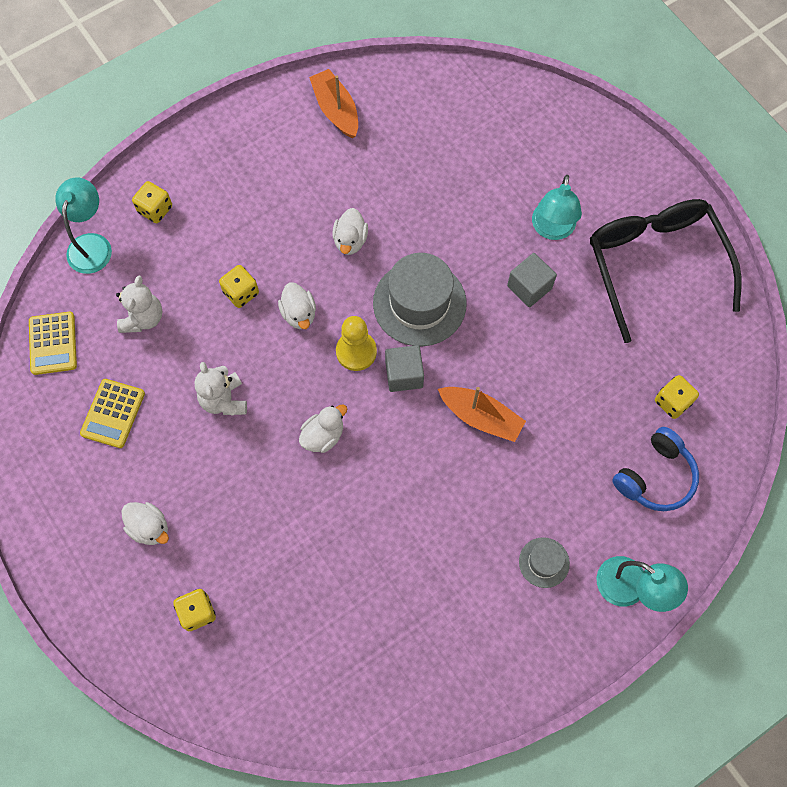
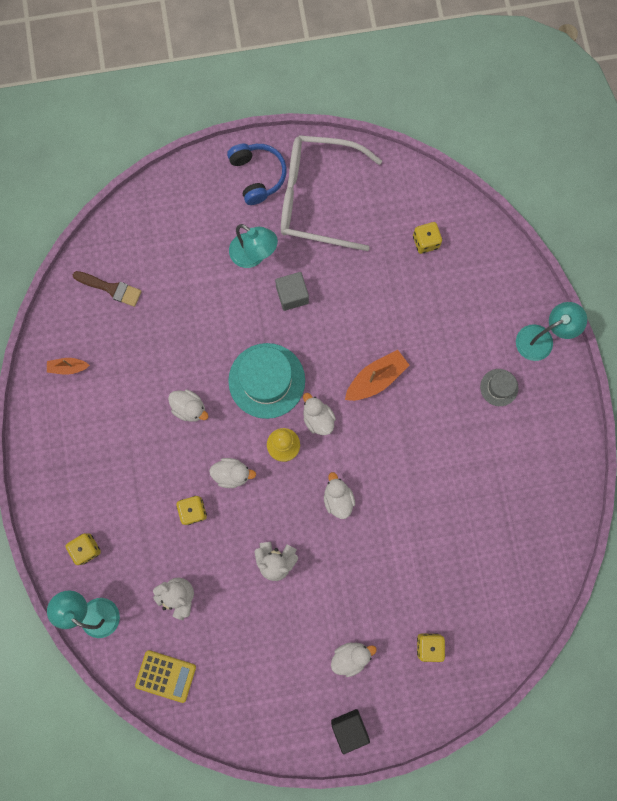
camera: 65 degrees left, 10 degrees up
(68, 561) = (349, 728): none -> black cube
(113, 413) = (247, 650): yellow calculator -> none
(336, 110) = (68, 367): orange boat -> orange boat, size x0.59
(404, 374) = (318, 418): grey cube -> white duck
(419, 303) = (266, 380): grey hat -> turquoise hat
(439, 111) = (111, 288): none -> brown brush
(655, 264) = (317, 198): black glasses -> white glasses
(655, 477) = (473, 282): blue headphones -> blue headphones (258, 176)

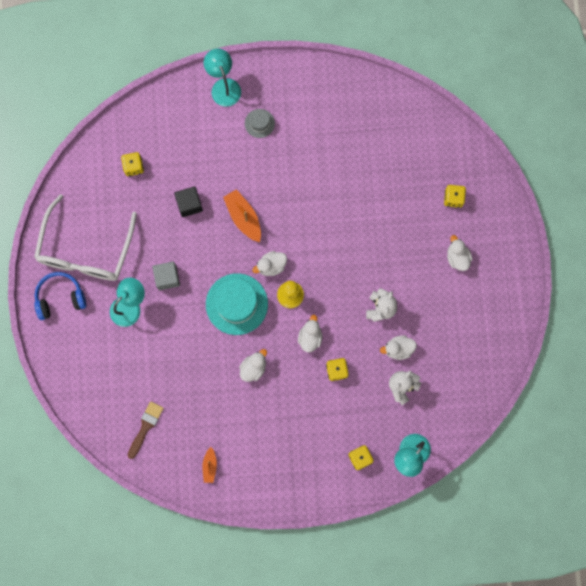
camera: 85 degrees left, 0 degrees up
(166, 675) = (462, 400): yellow calculator -> none
(338, 498) = (336, 256): white duck -> white duck (398, 349)
(349, 728) = (509, 263): black cube -> black cube (189, 204)

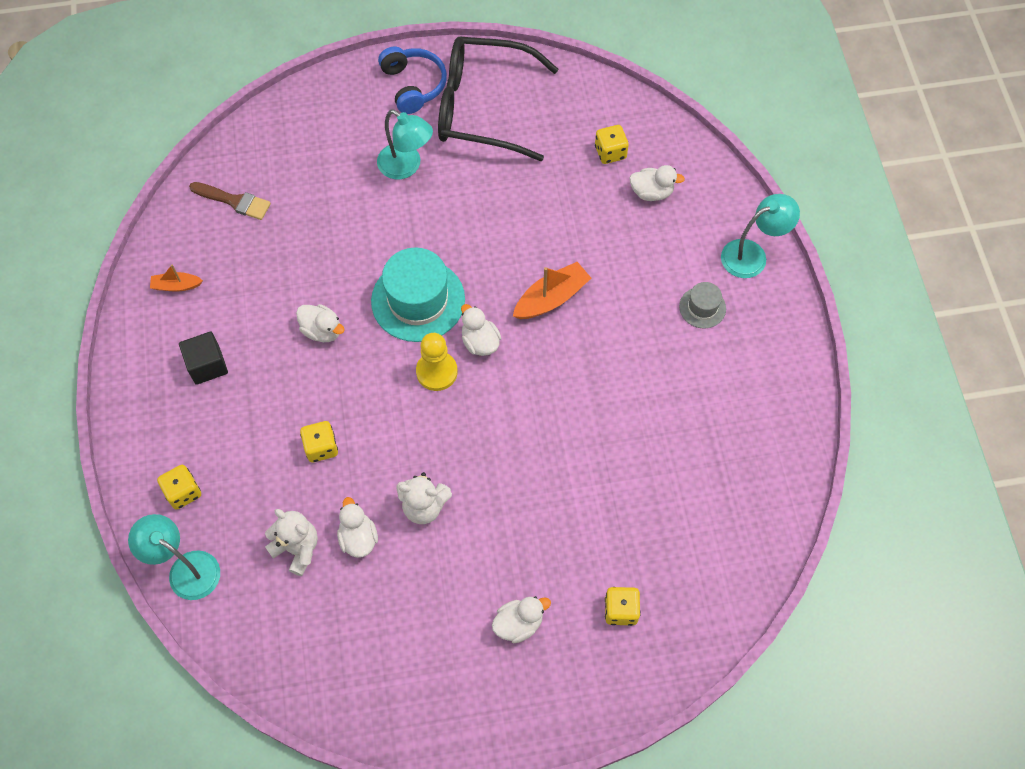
camera: 85 degrees right, 15 degrees down
(85, 250) = (482, 107): white glasses -> black glasses
(167, 277) = (451, 208): grey cube -> none
(189, 204) = (563, 226): black cube -> black cube (207, 365)
(310, 337) = (372, 405): white duck -> white duck (651, 192)

